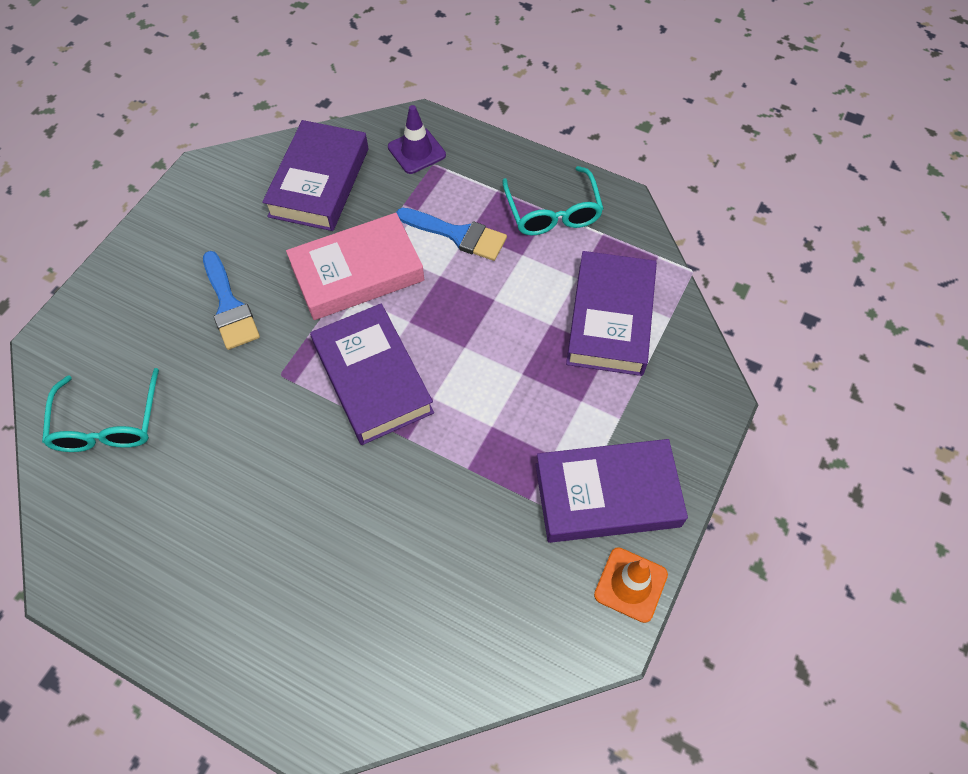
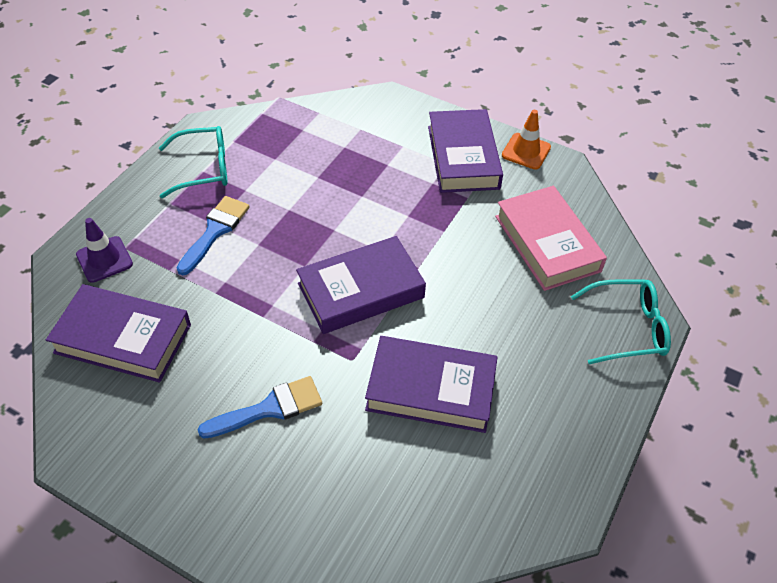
camera: 90 degrees left, 10 degrees down
(107, 424) = (400, 506): turquoise glasses -> turquoise glasses (627, 328)
(357, 272) = (245, 304): pink book -> pink book (547, 243)
(610, 319) = (316, 143): purple book -> purple book (431, 389)

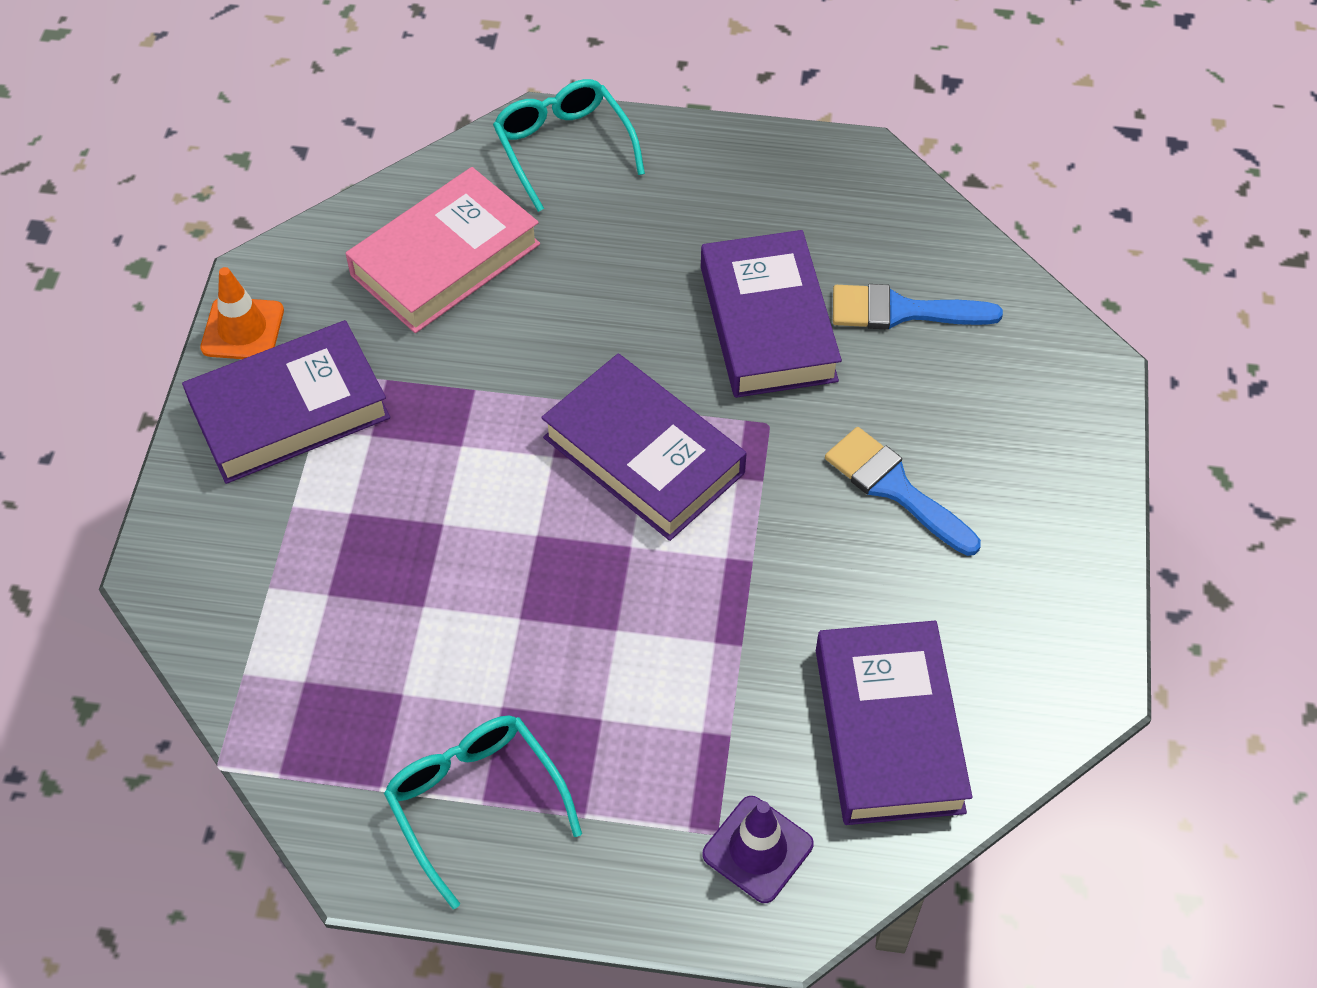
camera: 110 degrees left, 5 degrees up
(215, 231) = (617, 707): blue brush -> blue brush (901, 311)

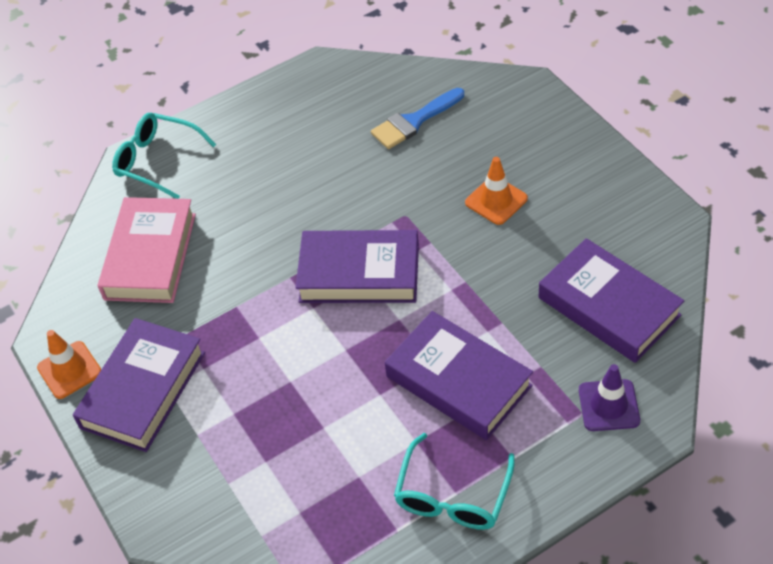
camera: 35 degrees left, 5 degrees down
(475, 802) = (452, 496): turquoise glasses -> turquoise glasses turned 90 degrees counterclockwise
(768, 323) = (355, 170): purple book -> purple book (458, 381)
(894, 488) = (496, 200): blue brush -> orange traffic cone

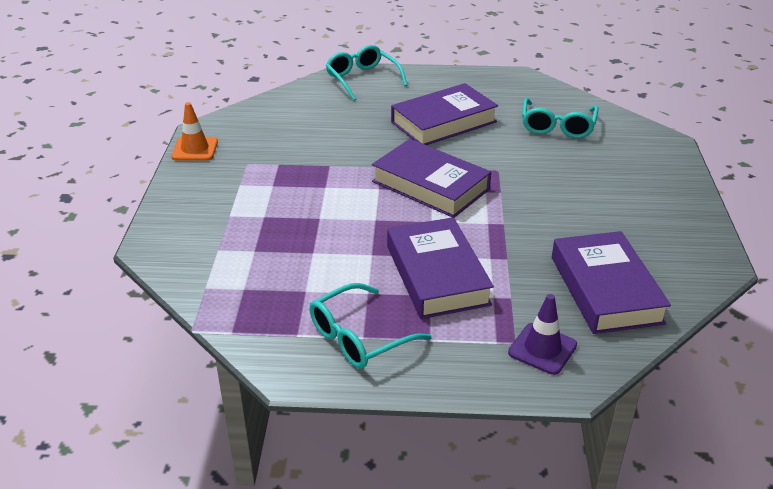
camera: 30 degrees right, 15 degrees down
(143, 390) = (224, 178): purple book -> purple book (443, 122)
(150, 256) = (305, 119): pink book -> none
(414, 121) = (557, 126): blue brush -> turquoise glasses
(496, 200) = (575, 191): orange traffic cone -> none

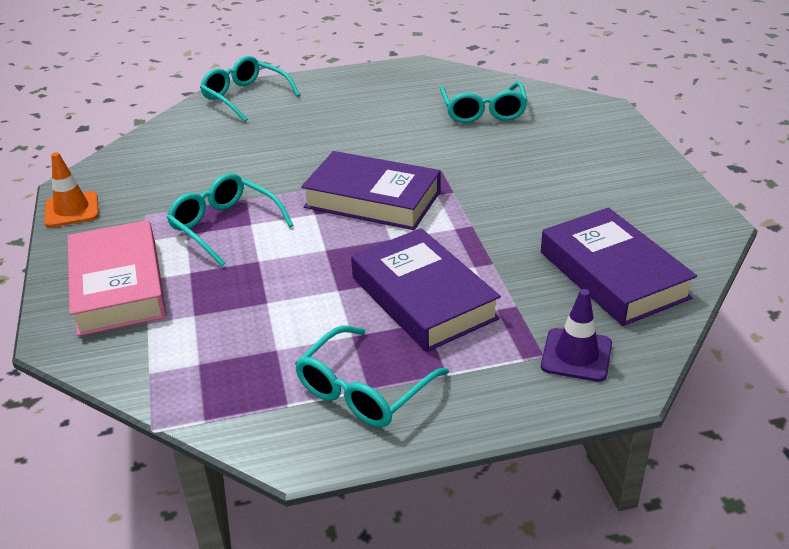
camera: 15 degrees left, 0 degrees up
(207, 216) = (118, 286): none -> pink book
(304, 185) = (224, 226): none -> turquoise glasses
(443, 122) = (357, 128): purple book -> none

